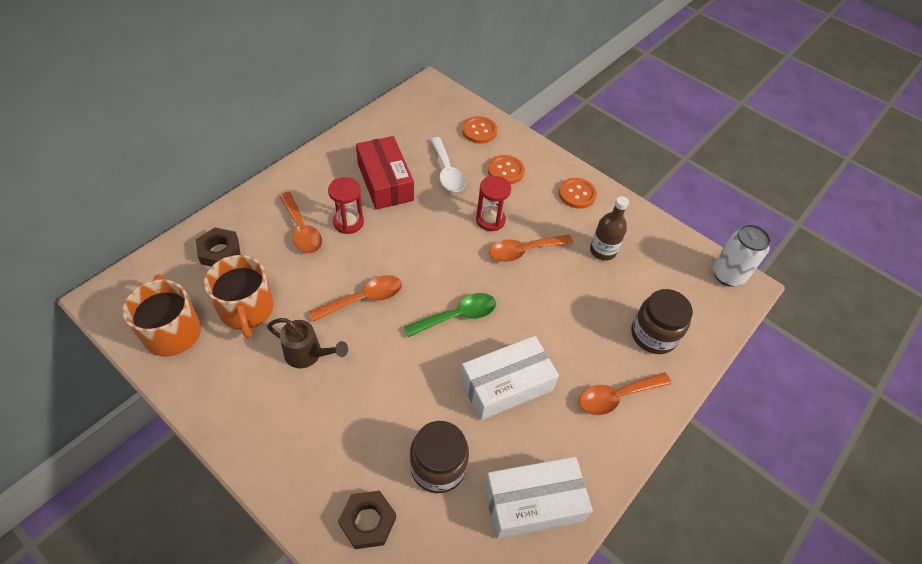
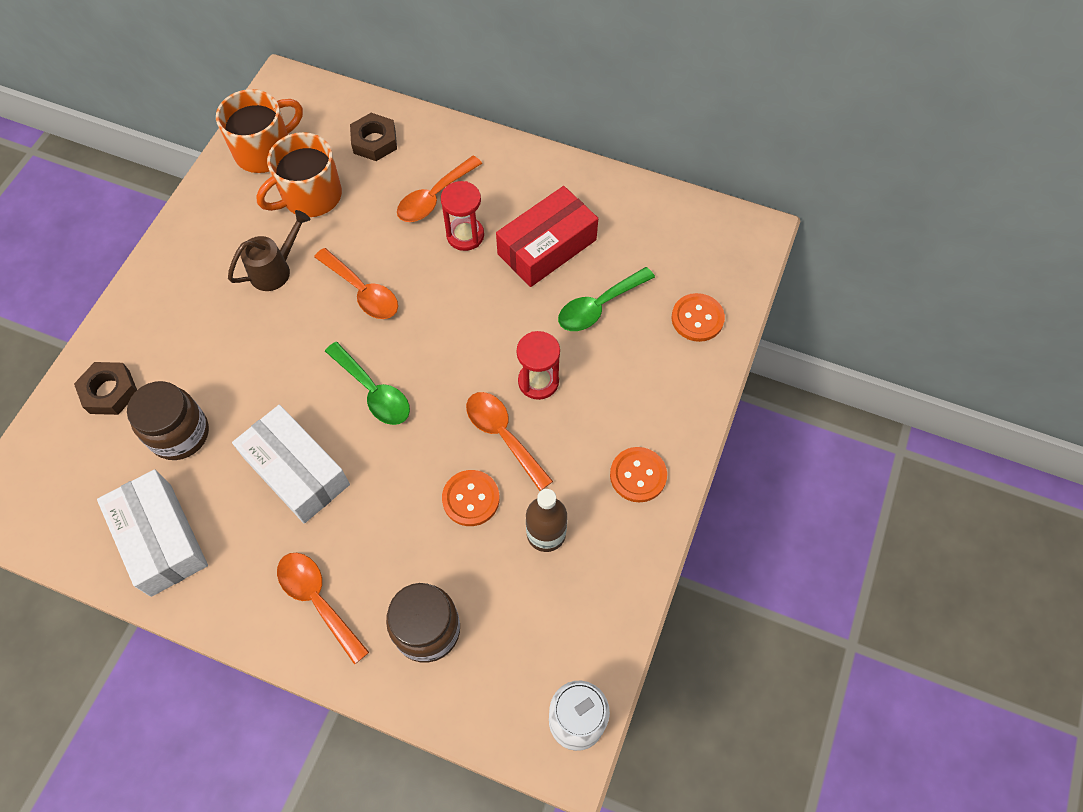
camera: 75 degrees right, 10 degrees up
(308, 354) = (275, 270): brown watering can -> brown watering can turned 135 degrees counterclockwise
(447, 172) = (599, 306): white spoon -> green spoon
(505, 171) = (636, 373): orange button -> orange button (471, 499)

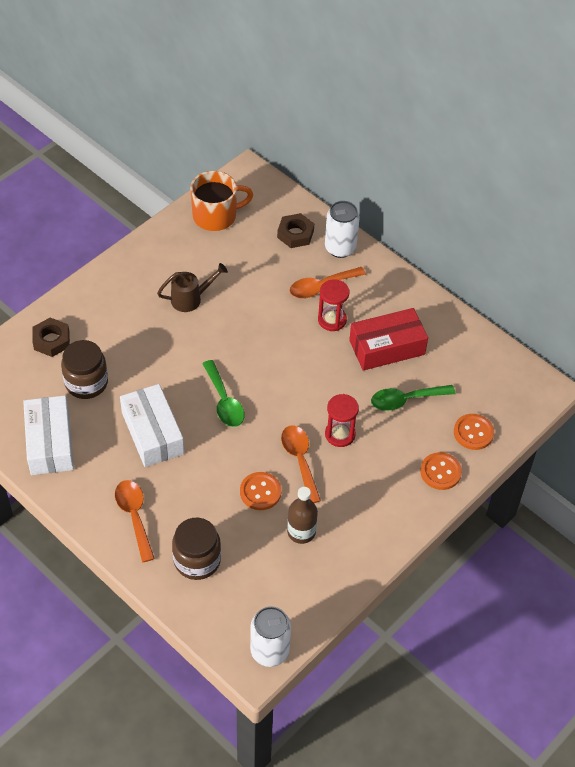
camera: 20 degrees right, 10 degrees down
(310, 196) = (234, 257): orange mug -> none
(362, 291) = (244, 333): orange spoon -> none
(437, 141) = (340, 248): none -> white can
(638, 475) = (381, 519): orange button -> orange button (440, 472)

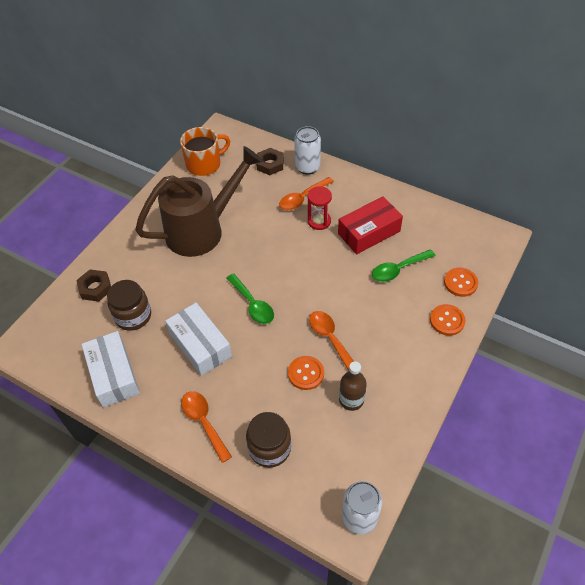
camera: 10 degrees left, 0 degrees up
(190, 299) = (202, 230): brown watering can -> brown watering can, size x2.30
(340, 434) = (355, 309): red hourglass -> none

